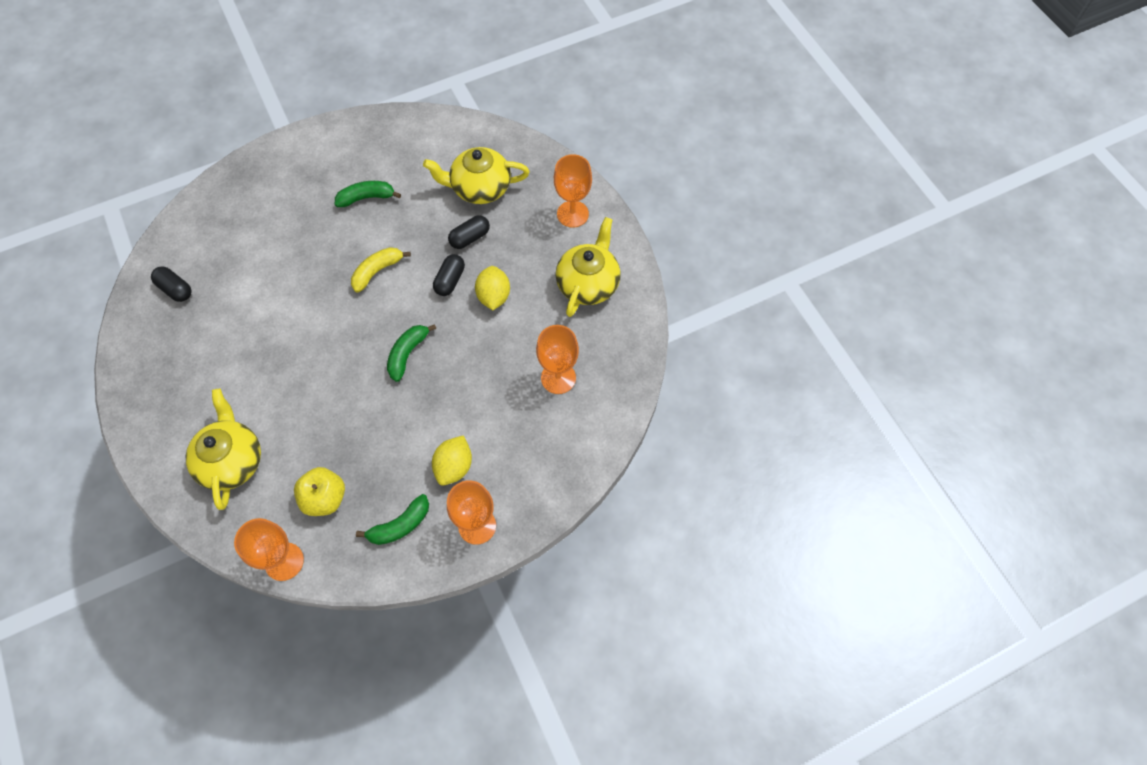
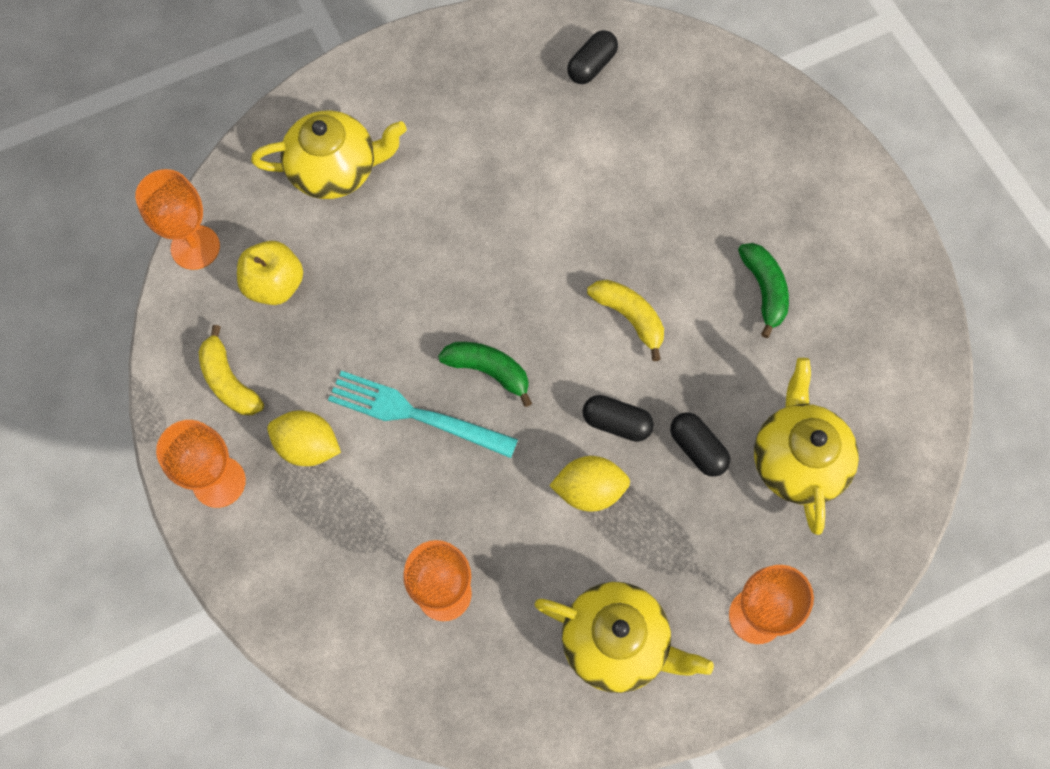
camera: 90 degrees right, 5 degrees up
(400, 525) = (229, 381): green banana -> yellow banana
(435, 399) = (413, 414): none -> turquoise fork

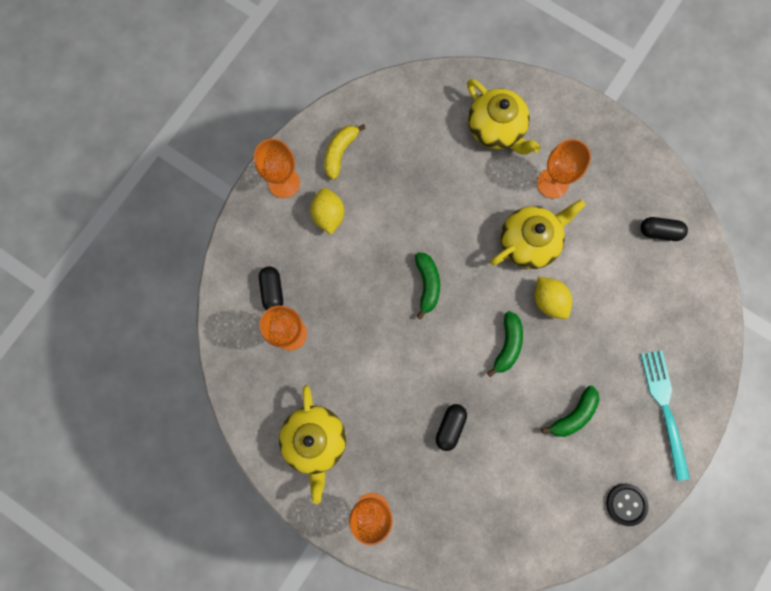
camera: 60 degrees right, 10 degrees up
(195, 247) = (404, 86): orange goblet -> orange goblet (552, 183)
(275, 285) = (408, 141): yellow apple -> none
(413, 414) = (378, 259): turquoise fork -> turquoise fork (664, 407)
(589, 490) = (390, 379): yellow lemon -> yellow lemon (548, 300)
(616, 423) = (438, 373): black capsule -> black capsule (272, 291)
(629, 317) = (507, 345): yellow banana -> green banana
(797, 460) = (477, 488): yellow teapot -> yellow teapot (529, 241)
(908, 293) = (626, 504): none -> black button

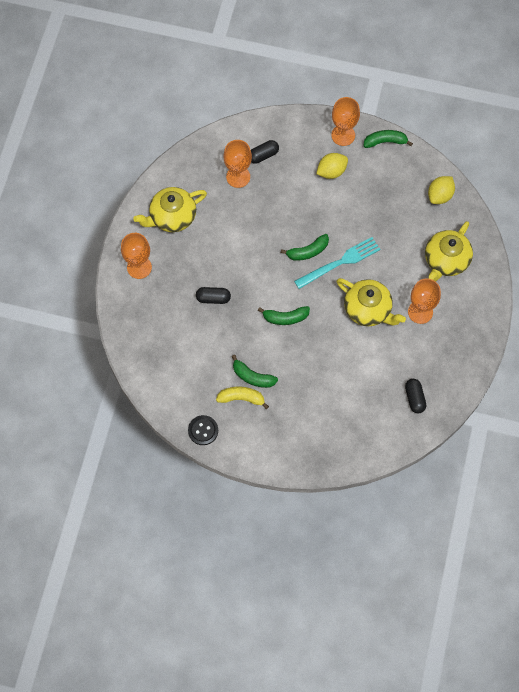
camera: 70 degrees right, 10 degrees down
(313, 137) = (385, 142): none -> green banana
(340, 153) = (381, 163): yellow banana -> yellow banana (241, 398)
(548, 300) = (329, 336): yellow lemon -> yellow lemon (440, 195)
(664, 407) = (282, 438): turquoise fork -> turquoise fork (341, 262)

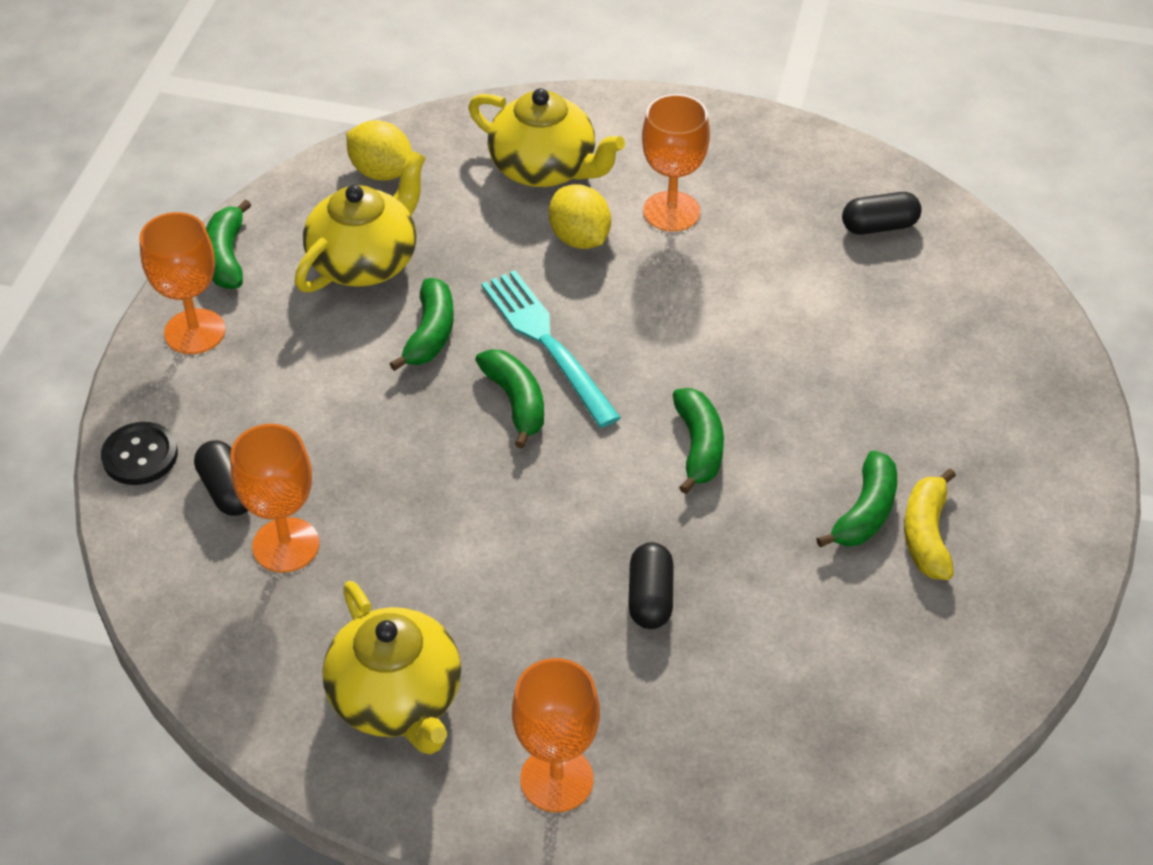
camera: 90 degrees left, 20 degrees down
(203, 430) = (1028, 616): black button -> black button (140, 455)
(331, 171) = (295, 355): yellow lemon -> yellow lemon (579, 238)
(344, 219) = (430, 333): none -> green banana
(368, 309) = (669, 296): yellow teapot -> yellow teapot (365, 261)

